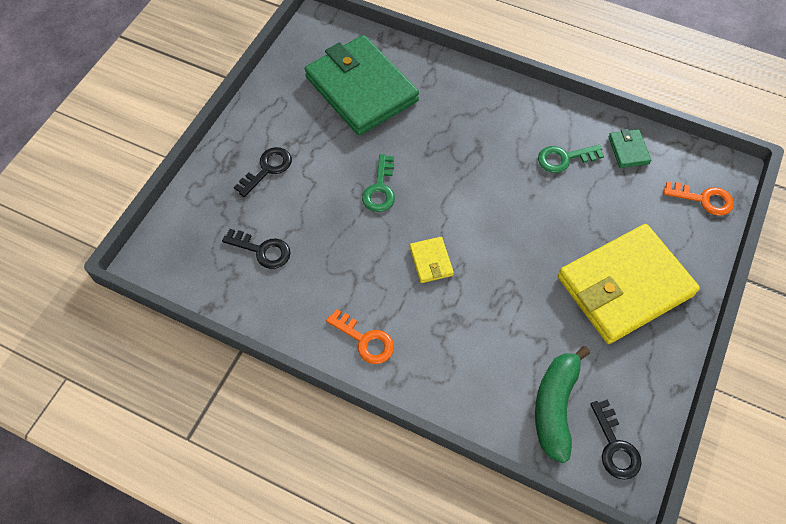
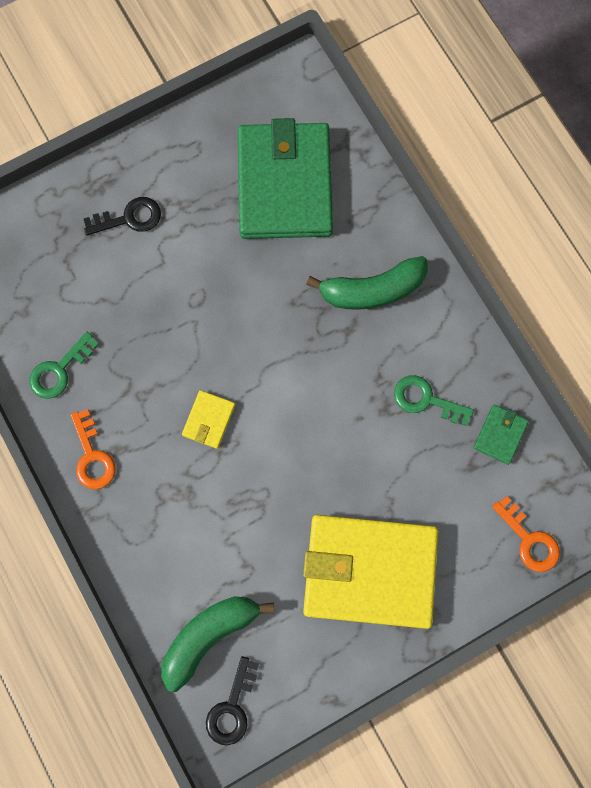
camera: 35 degrees right, 15 degrees up
(262, 250) = (65, 304): black key -> none
(380, 189) = (218, 311): green key -> green key (59, 370)
(472, 116) = (372, 290): none -> green banana

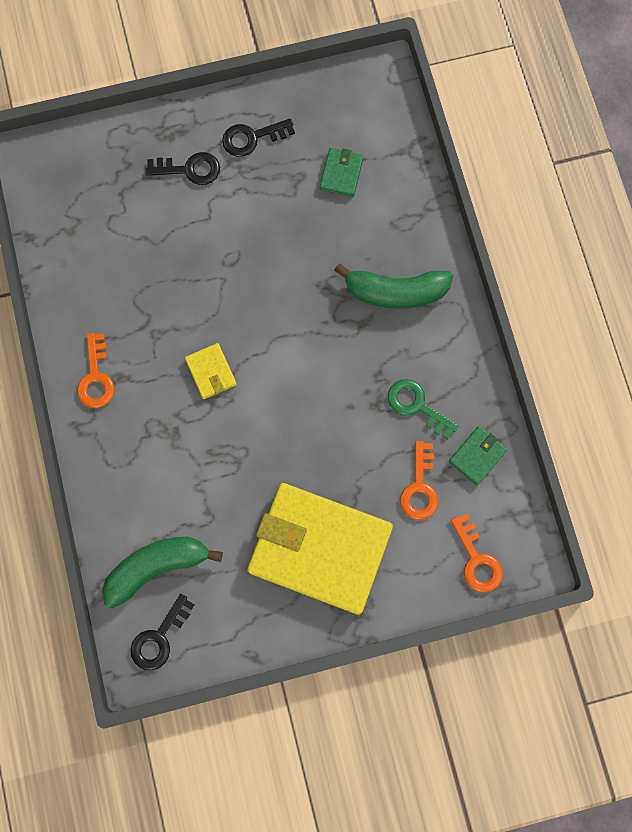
camera: 15 degrees right, 0 degrees up
(59, 370) = (87, 292): green key -> none
(184, 170) = (252, 138): none -> black key
(209, 420) = (211, 372): yellow wallet -> yellow wallet turned 60 degrees counterclockwise
(285, 184) = (341, 174): green wallet -> green wallet, size x0.40
(452, 482) = (420, 487): none -> orange key

